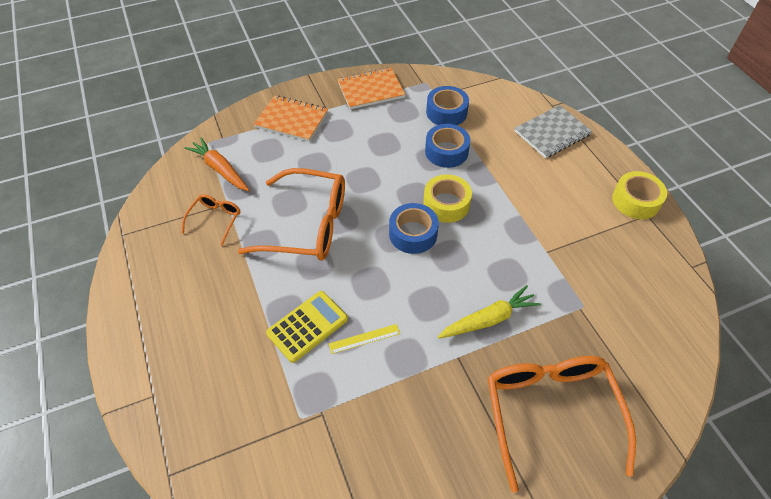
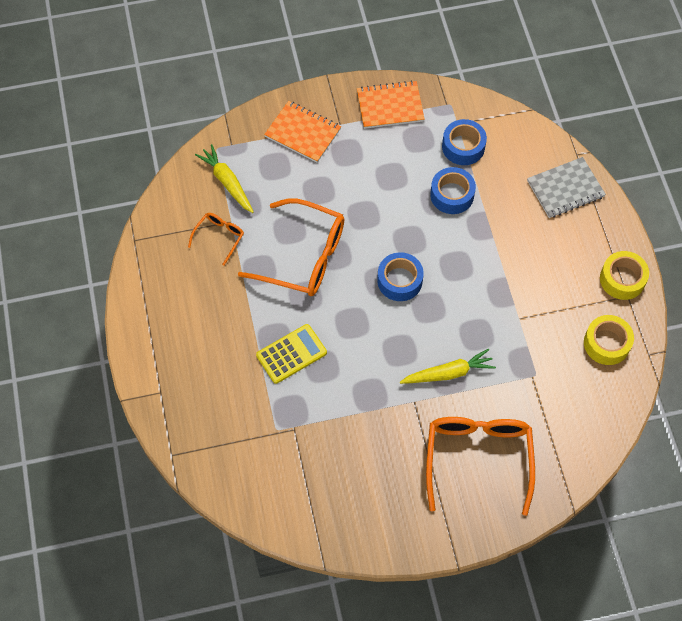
camera: 10 degrees right, 10 degrees up
(220, 169) = (227, 182): orange carrot -> yellow carrot
(364, 339) = (338, 373): yellow ruler -> none
(446, 204) = (438, 254): yellow tape -> yellow tape (606, 343)

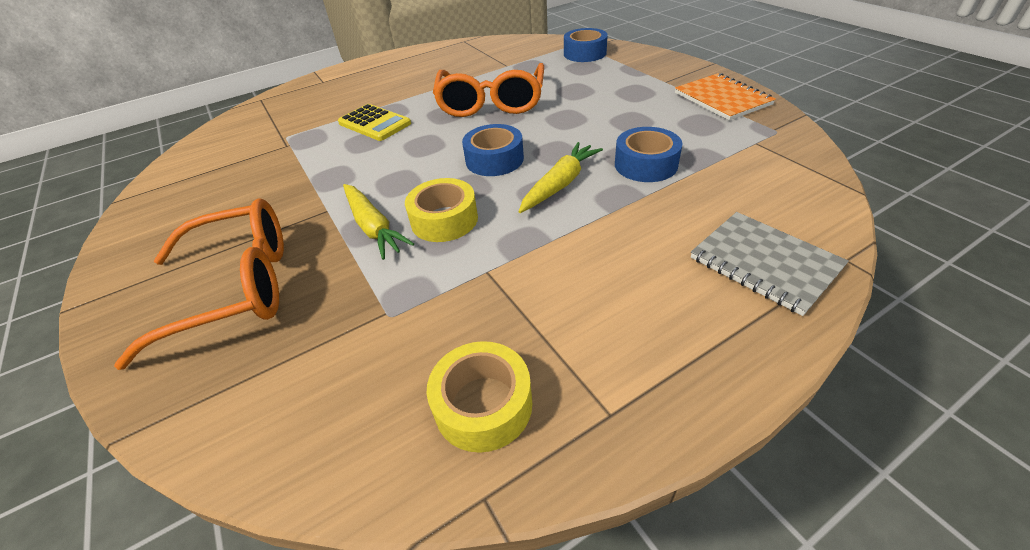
camera: 75 degrees right, 20 degrees down
(219, 237) = (487, 65): orange glasses -> none
(227, 182) = (546, 55): yellow carrot -> yellow carrot (560, 184)
(303, 133) = (633, 69): orange notebook -> none
(463, 147) = (727, 155): blue tape -> blue tape (585, 53)
(622, 279) = (643, 394): yellow tape -> yellow tape (444, 220)

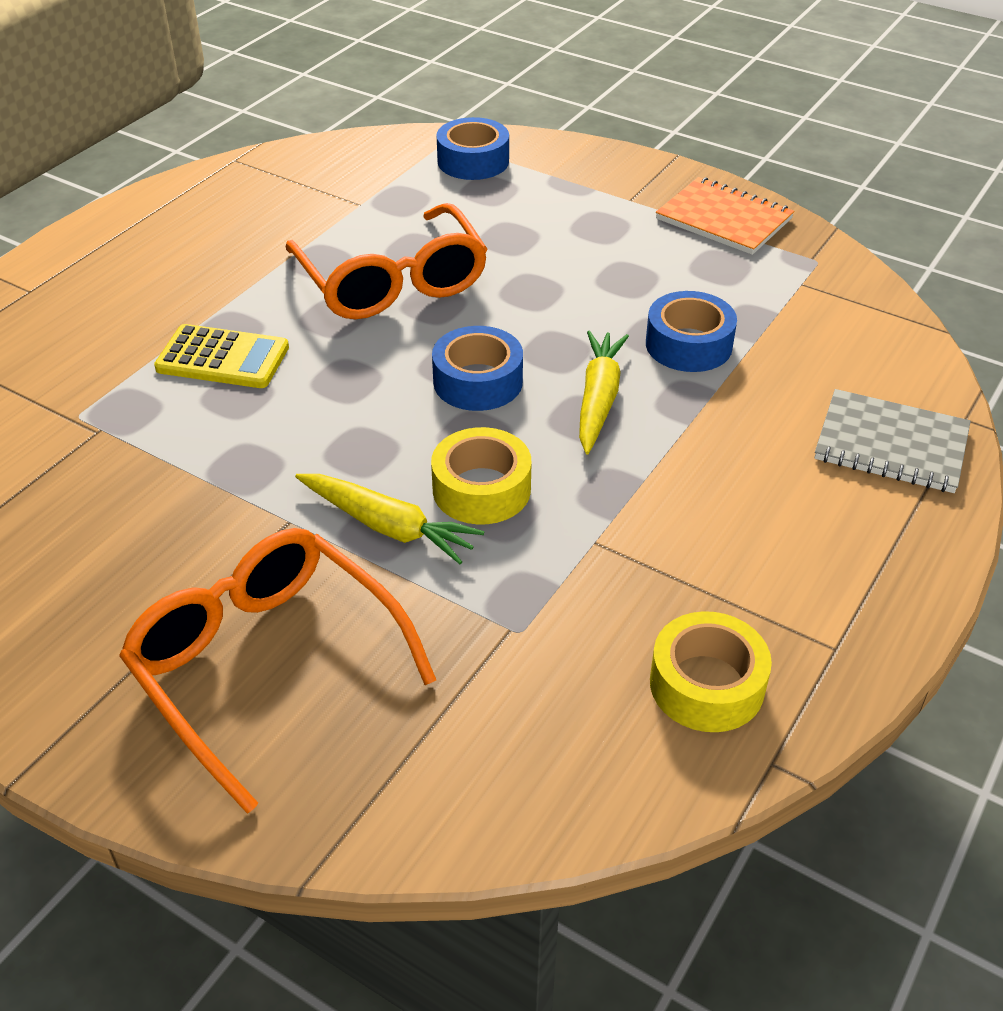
camera: 30 degrees left, 0 degrees up
(236, 288) = (267, 665): orange glasses -> orange glasses turned 90 degrees counterclockwise

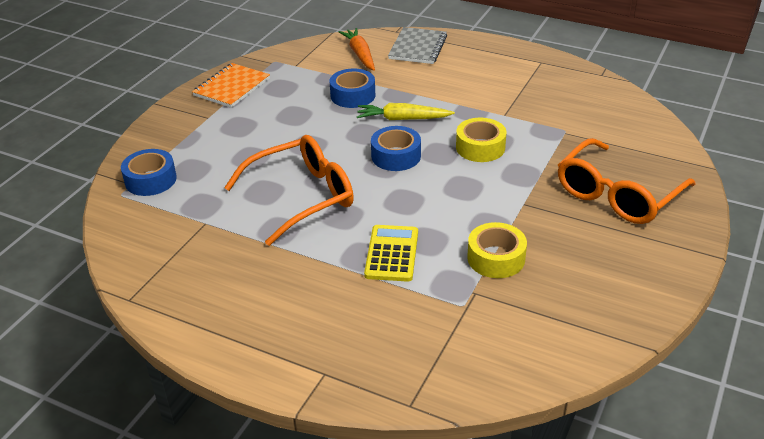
camera: 95 degrees left, 5 degrees down
(388, 526) = (516, 172): yellow carrot -> none
(706, 684) = (572, 87): yellow tape -> yellow tape (496, 258)
(851, 362) = (360, 54): none -> orange carrot

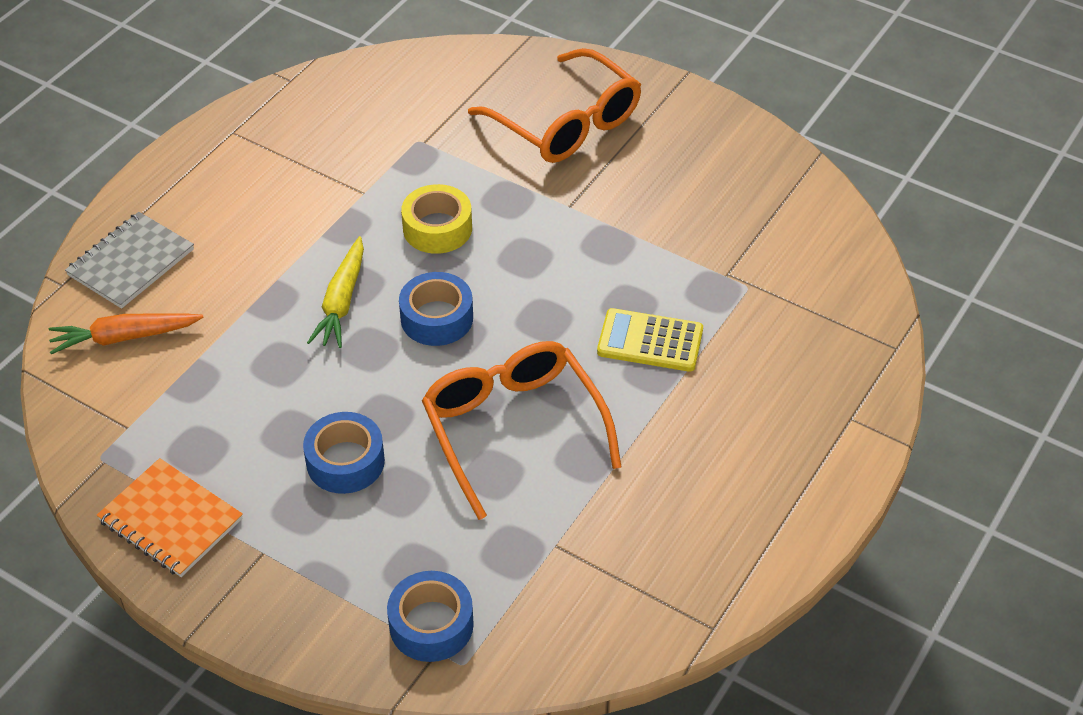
camera: 85 degrees left, 10 degrees up
(353, 95) = (255, 355): blue tape -> blue tape (345, 461)
(418, 47) = (131, 262): grey notebook -> grey notebook turned 75 degrees counterclockwise
(496, 258) = (669, 247): yellow tape -> none

